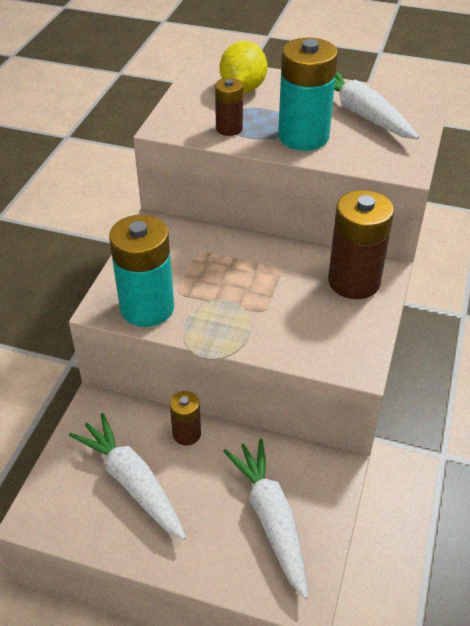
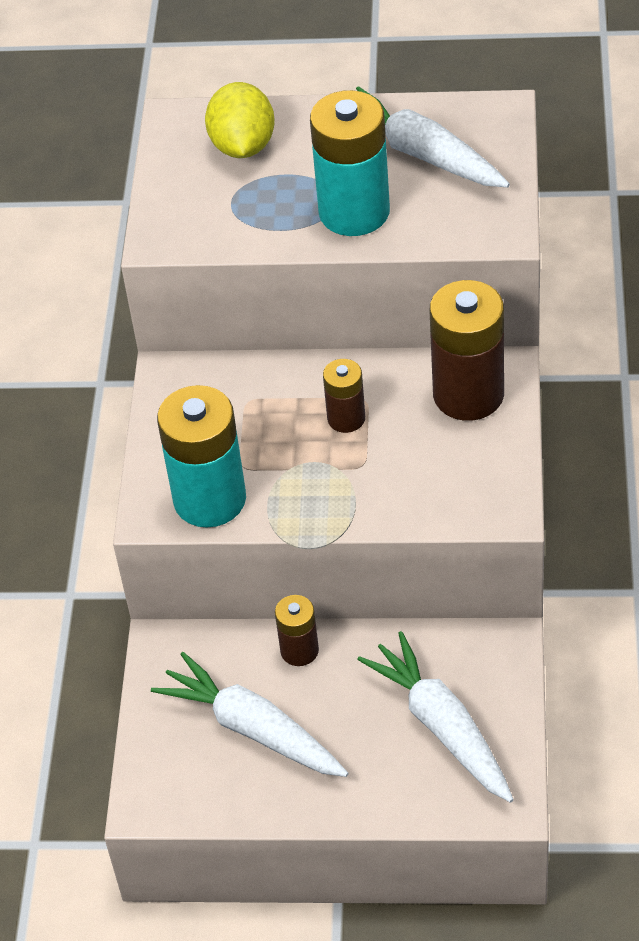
camera: 10 degrees left, 5 degrees up
(229, 128) = (249, 222): brown battery -> brown battery (346, 418)

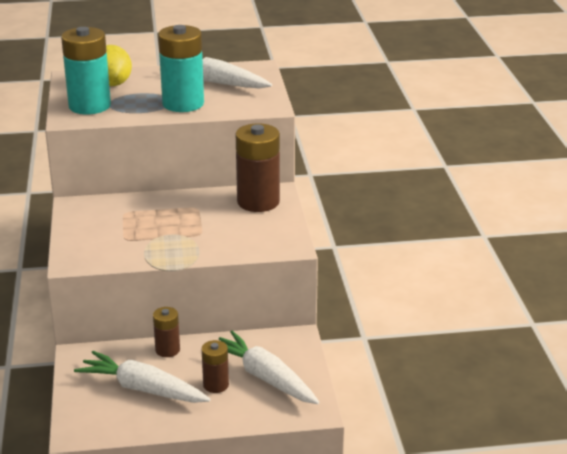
camera: 15 degrees left, 20 degrees down
(210, 499) = (107, 254): turquoise battery -> turquoise battery (89, 106)
(346, 418) = (186, 215): brown battery -> brown battery (216, 385)

